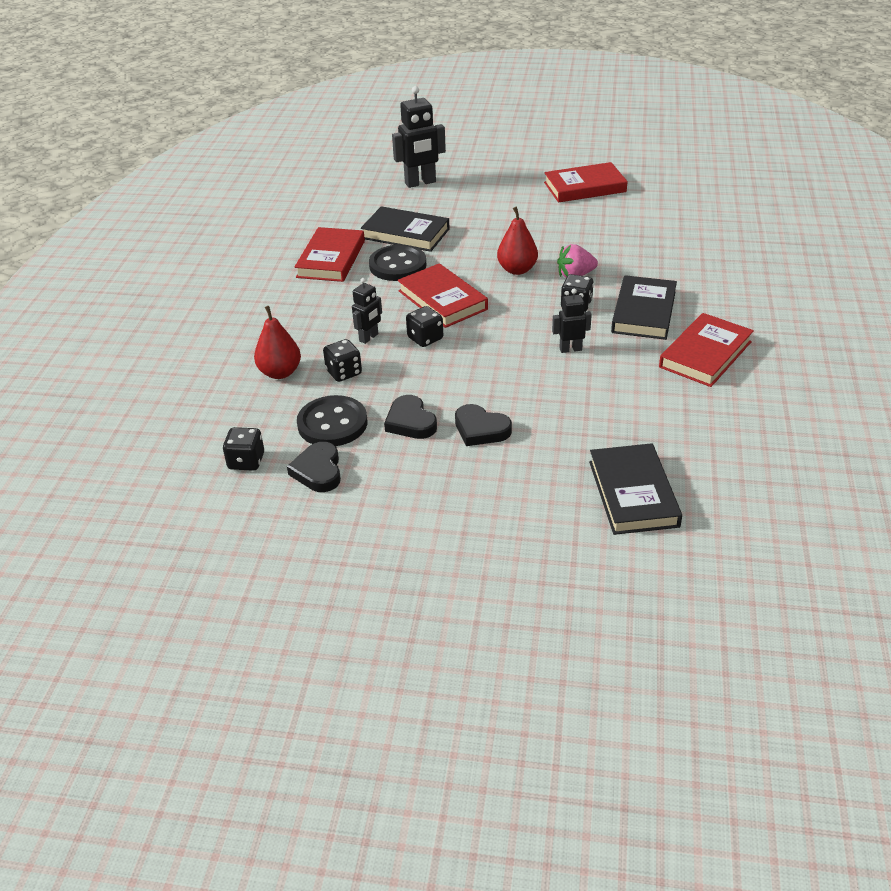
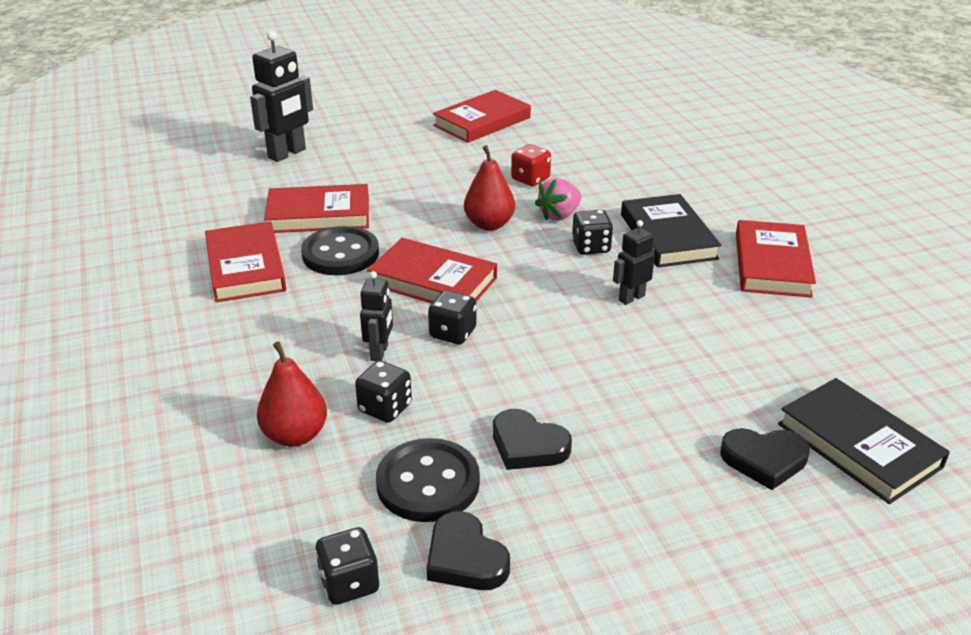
camera: 30 degrees left, 5 degrees down
(405, 234) = (318, 215): black book -> red book
(481, 429) = (621, 426): black heart -> black heart (764, 460)
(579, 242) = (530, 179): none -> red dice

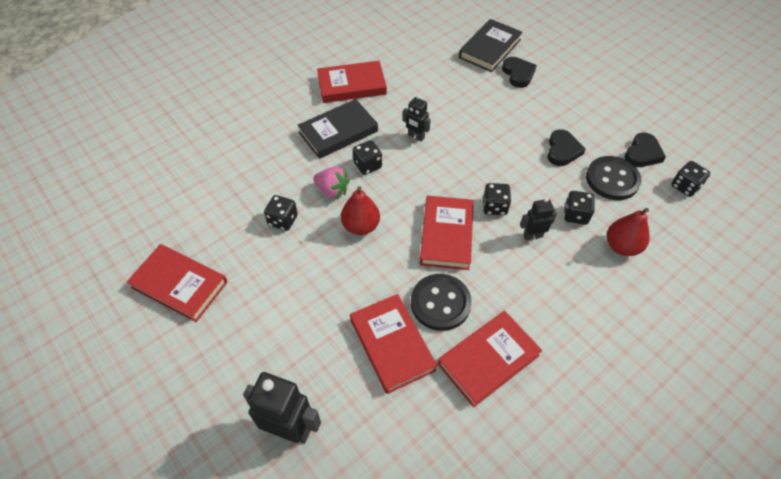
camera: 110 degrees left, 20 degrees up
(530, 179) = (283, 220): red dice -> black dice

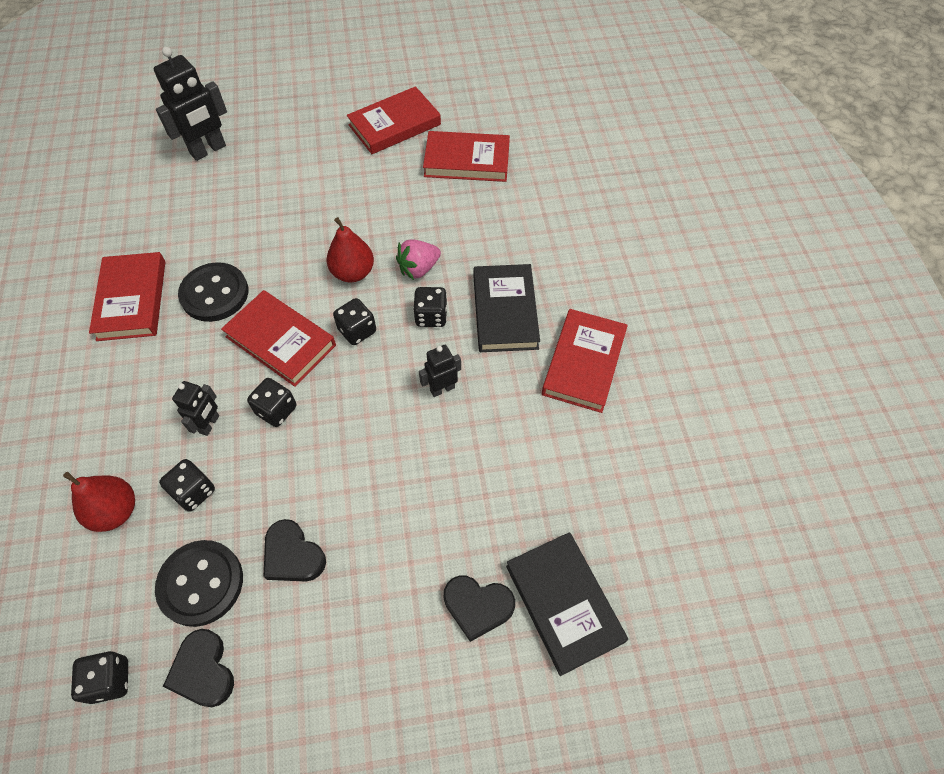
camera: 120 degrees right, 5 degrees up
(283, 220) = (410, 214): black dice -> black dice (357, 330)
(392, 345) = (211, 239): red book -> red book (467, 161)

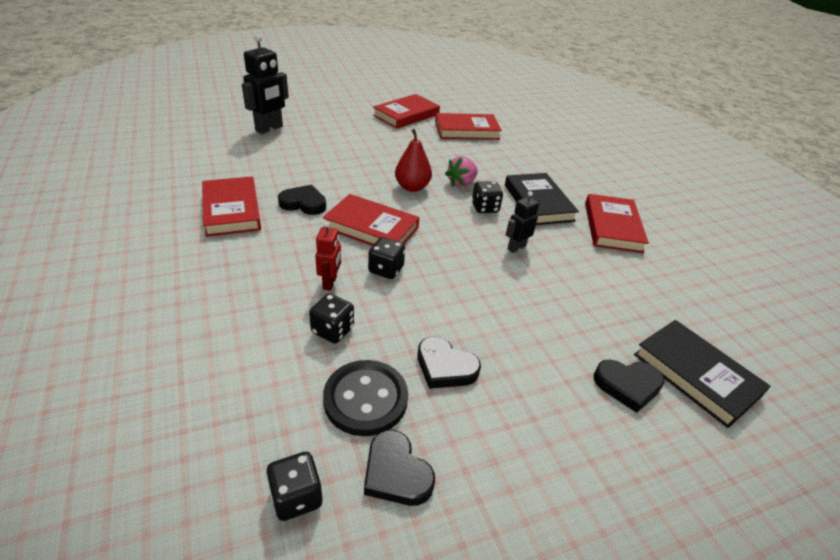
camera: 15 degrees left, 20 degrees down
(115, 511) = (259, 352): red pear -> none
(210, 424) = (330, 283): black robot -> red robot
(214, 294) = (303, 203): black button -> black heart
(357, 330) = (431, 218): black dice -> none

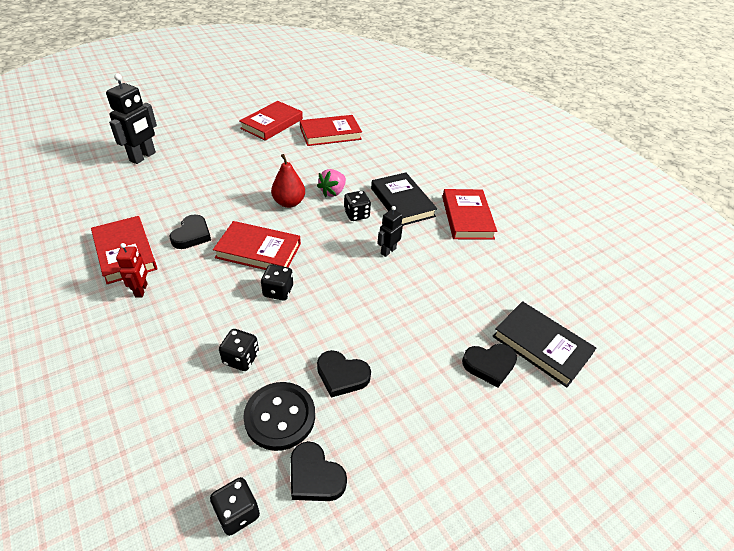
camera: 10 degrees left, 5 degrees up
(303, 203) = (192, 235): black heart -> black heart turned 105 degrees clockwise
(330, 283) = (231, 313): red robot -> red robot (141, 290)

